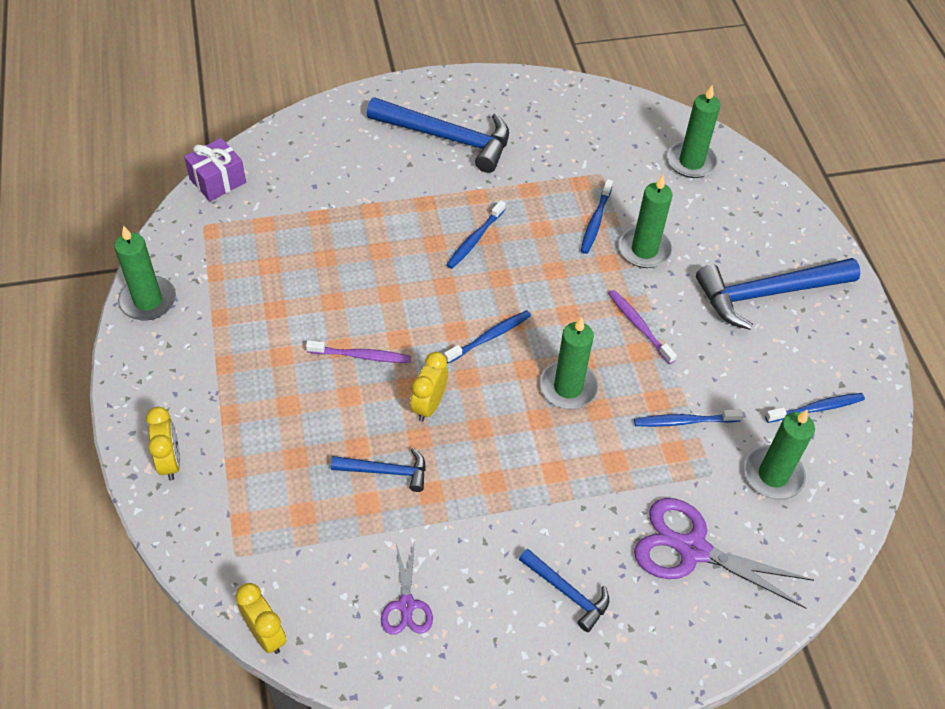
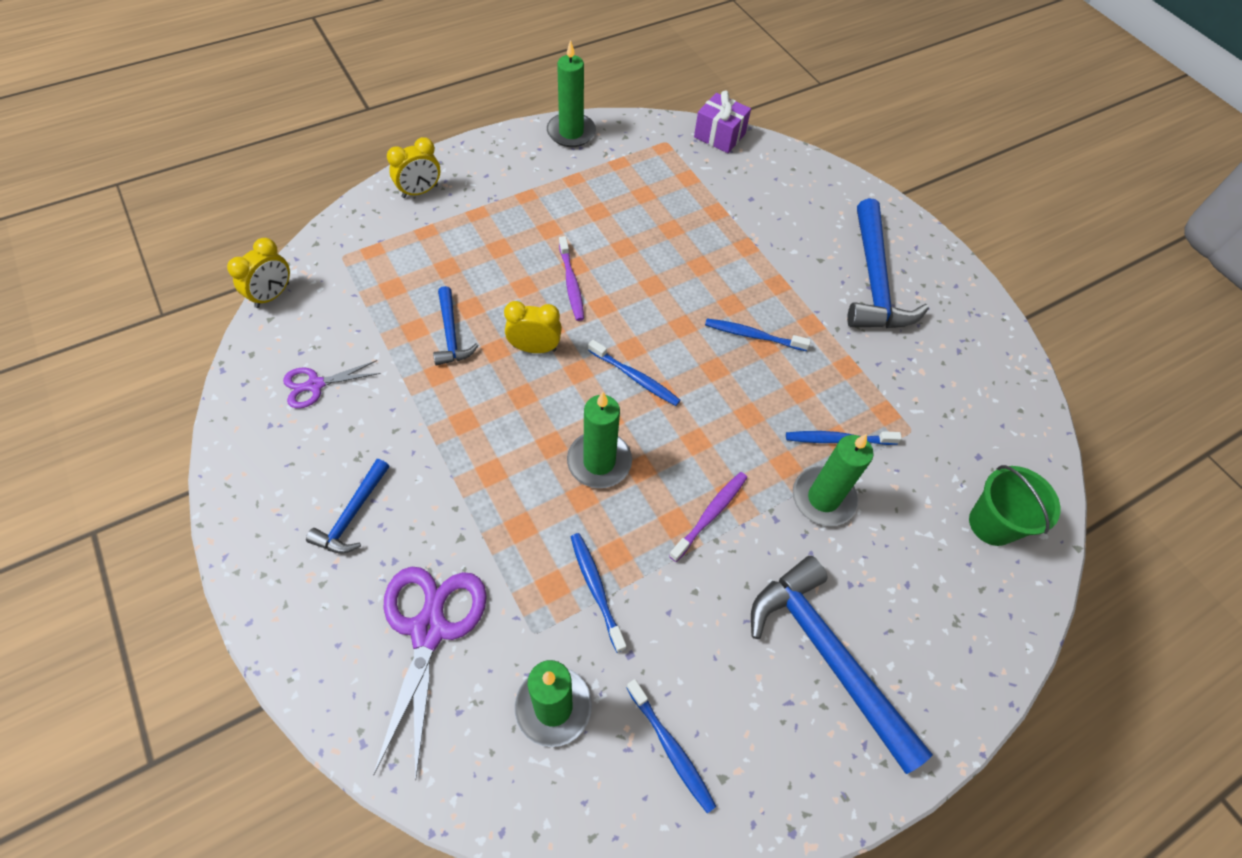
camera: 70 degrees right, 5 degrees up
(691, 162) = (992, 524): green candle -> green bucket

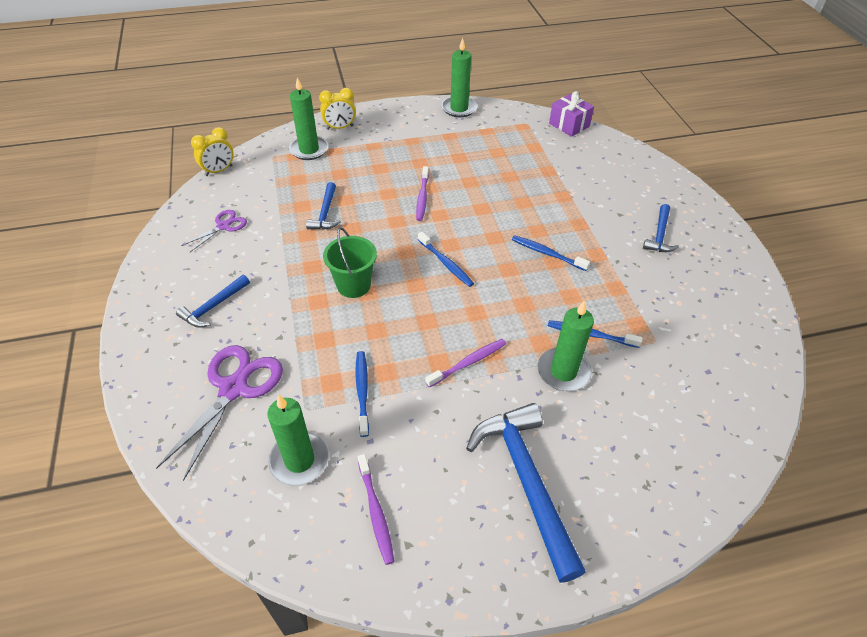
camera: 20 degrees right, 10 degrees down
(315, 385) = (223, 226): purple scissors -> purple scissors turned 135 degrees clockwise
(534, 348) = (380, 232): yellow clock -> none
(599, 462) = (398, 311): green candle -> green candle (309, 150)
(670, 748) = (376, 512): blue toothbrush -> purple toothbrush
(874, 281) = (659, 235): blue hammer -> blue hammer, size x0.53
(992, 524) = (703, 422): green bucket -> green bucket (353, 285)

